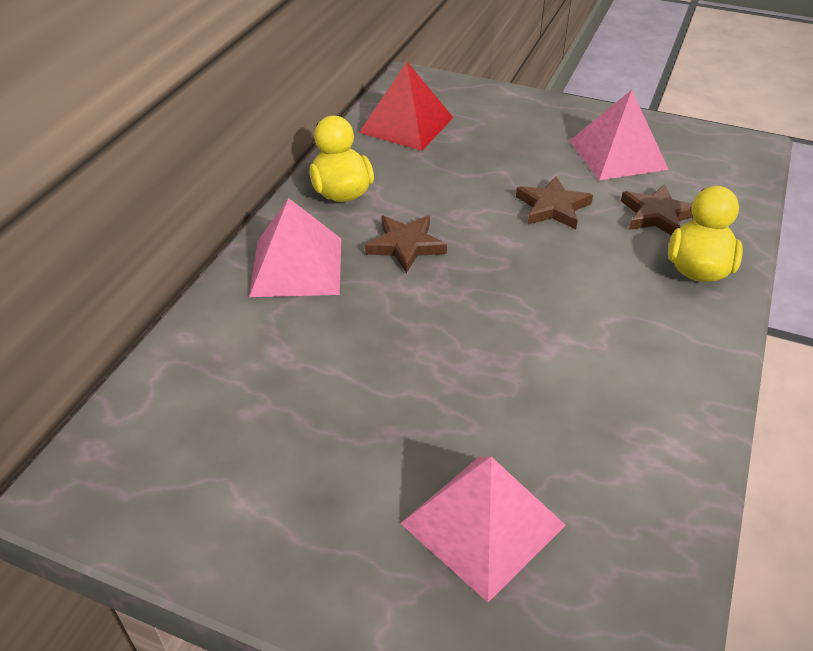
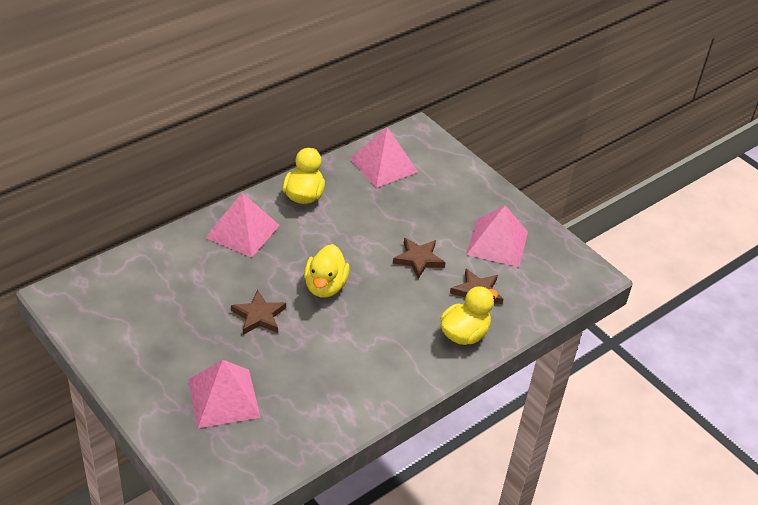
camera: 25 degrees right, 0 degrees up
(405, 245) = (311, 245): brown star -> brown star (259, 316)
(406, 124) = (383, 165): red pyramid -> pink pyramid
(473, 288) = (325, 286): none -> yellow duck

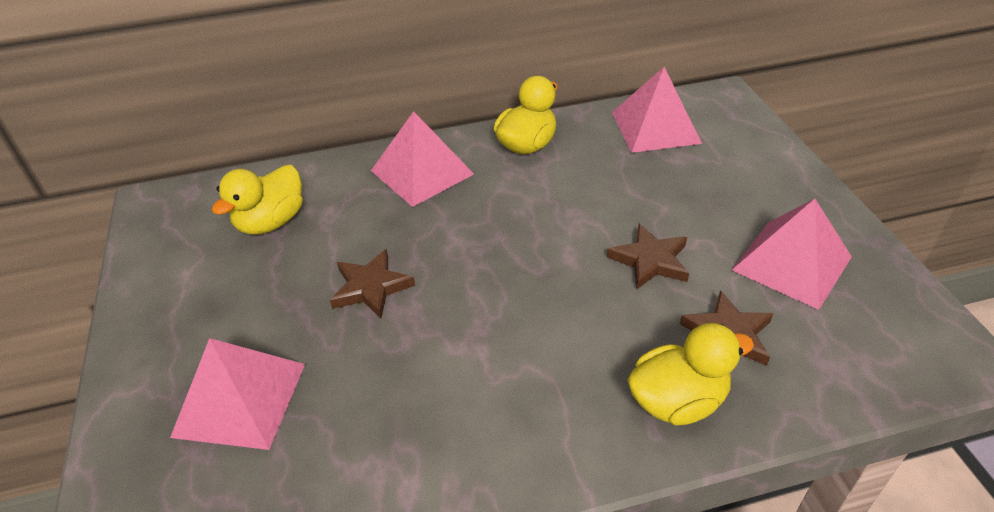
camera: 30 degrees right, 0 degrees up
(325, 286) = (489, 268): yellow duck -> yellow duck (271, 222)

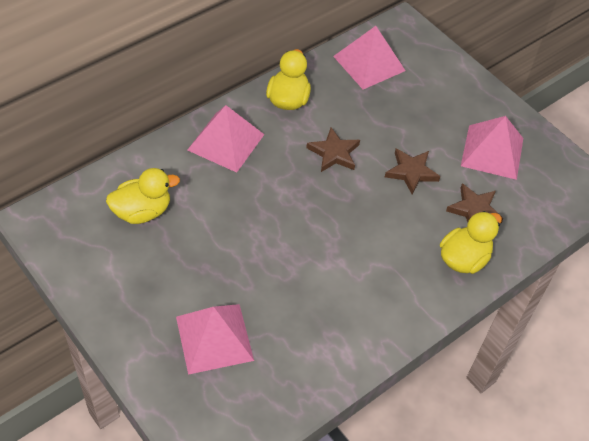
camera: 30 degrees left, 10 degrees up
(271, 222) = (142, 211): yellow duck -> yellow duck turned 120 degrees counterclockwise
(371, 287) = (247, 241): brown star -> brown star (334, 153)

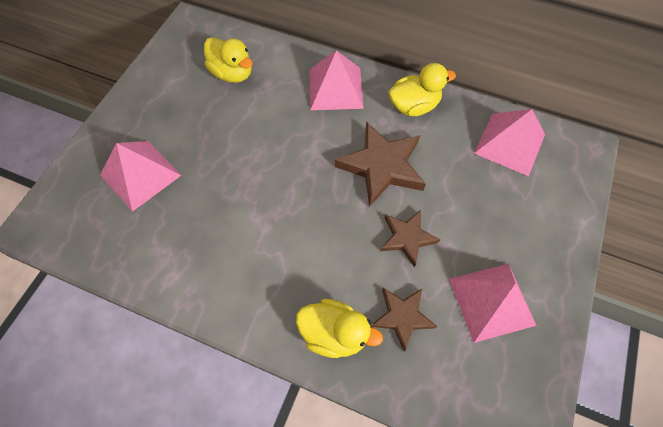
camera: 65 degrees right, 10 degrees up
(334, 153) = (382, 166): brown star -> brown star, size x1.66

